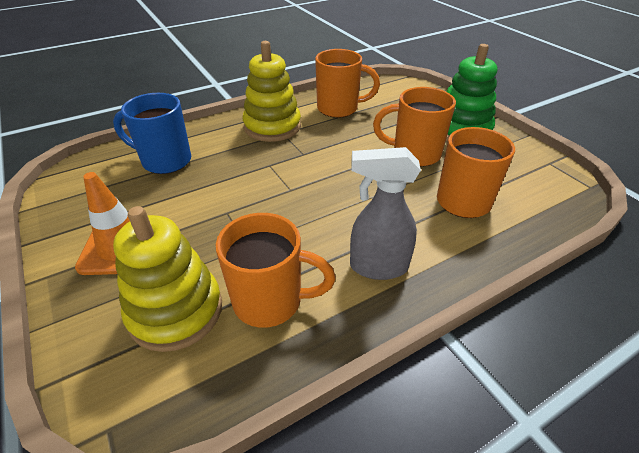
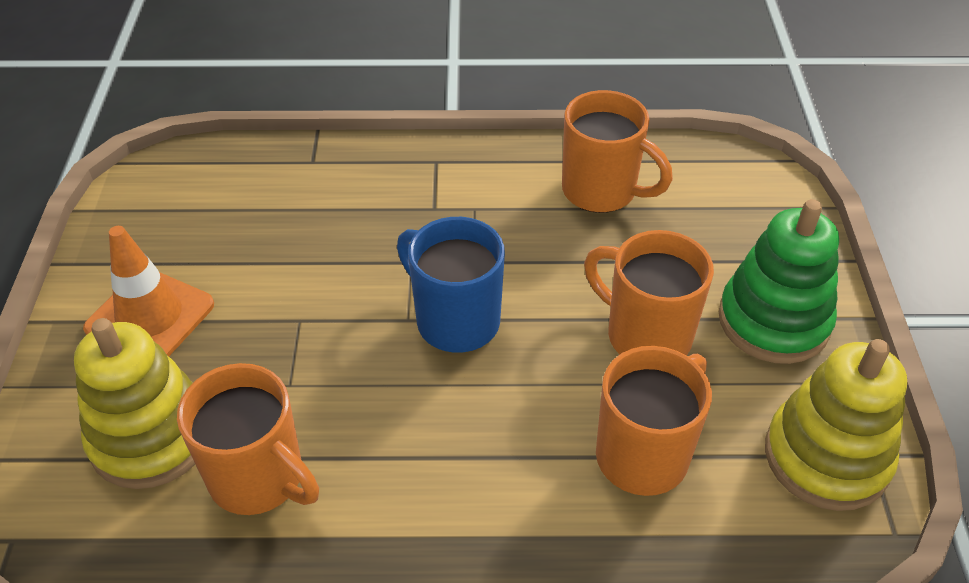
camera: 30 degrees right, 5 degrees up
(165, 161) = (280, 196): blue mug -> blue mug (455, 321)
(272, 127) = (468, 189): yellow stacking toy -> yellow stacking toy (826, 457)
(377, 267) = (424, 499): grey spray bottle -> none

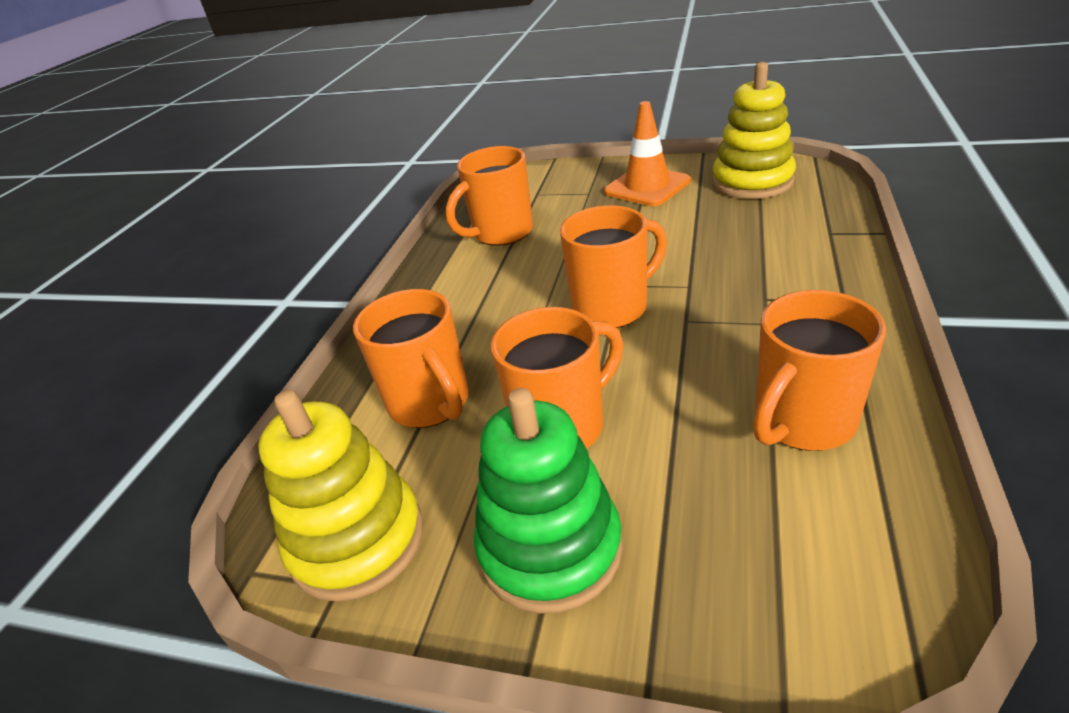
camera: 110 degrees right, 10 degrees down
(151, 437) = (548, 198): yellow stacking toy -> yellow stacking toy (752, 182)
(455, 321) = (612, 308): blue mug -> orange mug

